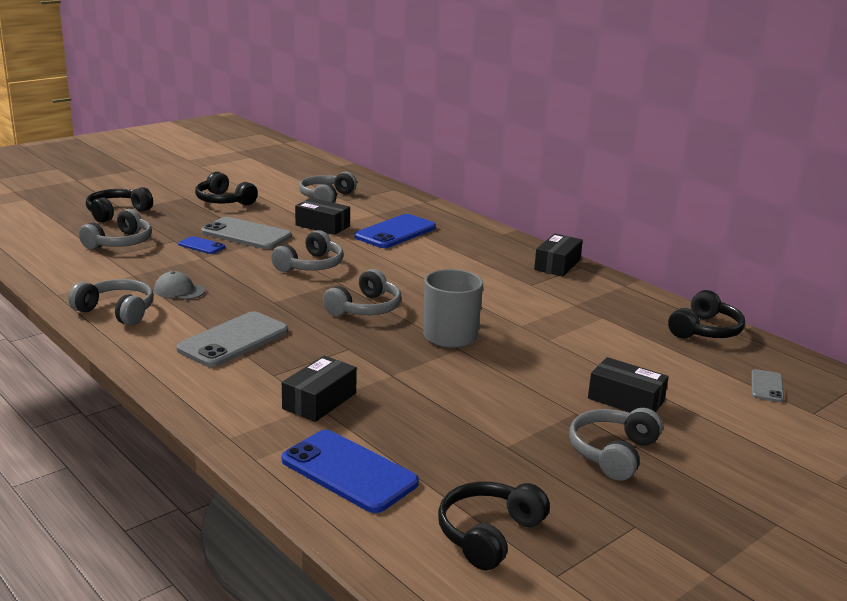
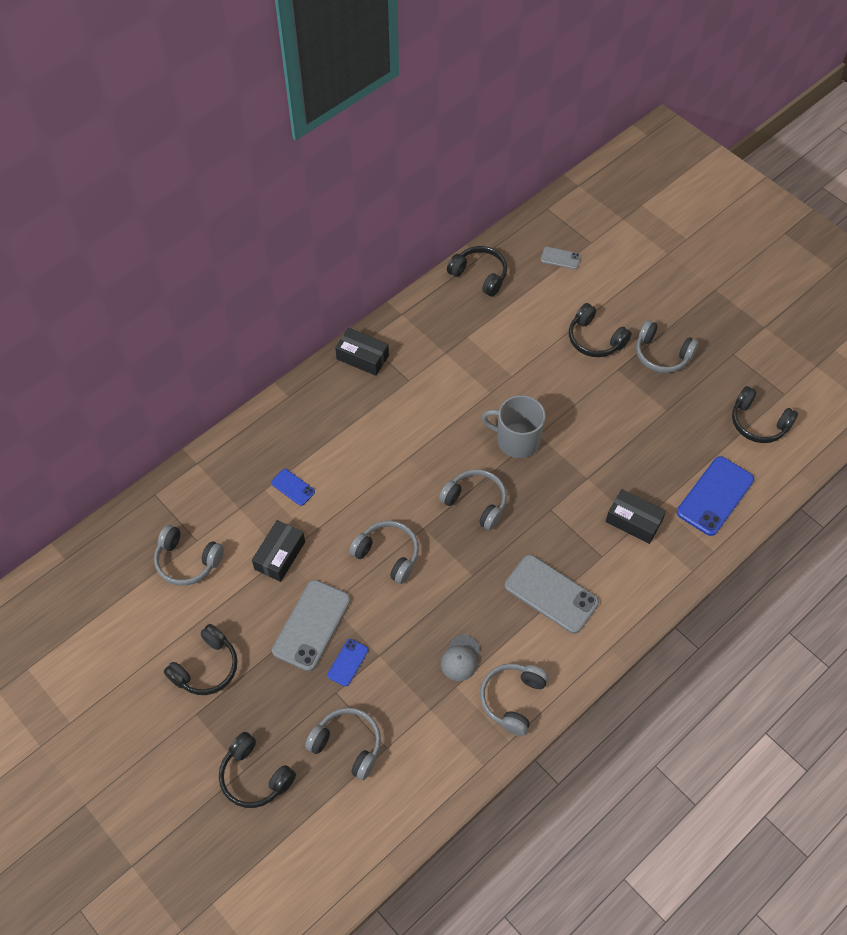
camera: 90 degrees left, 35 degrees up
(395, 232) = (293, 487): blue phone -> blue phone, size x0.51
(625, 400) = (595, 339): black box -> black headphones

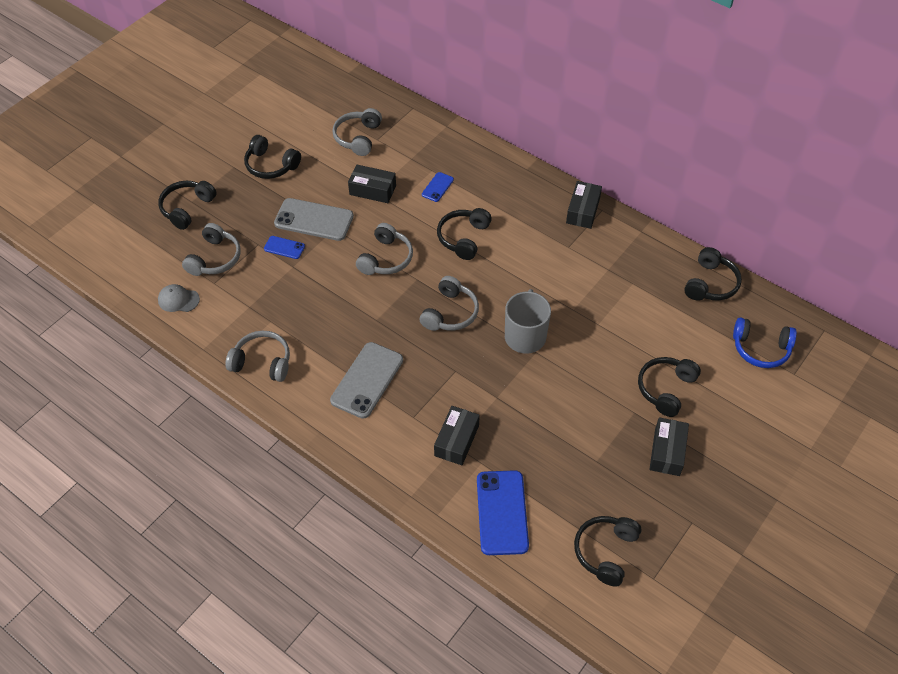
camera: 80 degrees right, 5 degrees down
(375, 473) = (463, 238): none -> black headphones
(460, 658) = (296, 321): grey cap -> grey cap (178, 300)
(560, 258) = (760, 348): grey phone -> blue headphones
(662, 354) = (667, 452): grey headphones -> black box
(715, 496) = (502, 512): blue phone -> blue phone turned 60 degrees clockwise

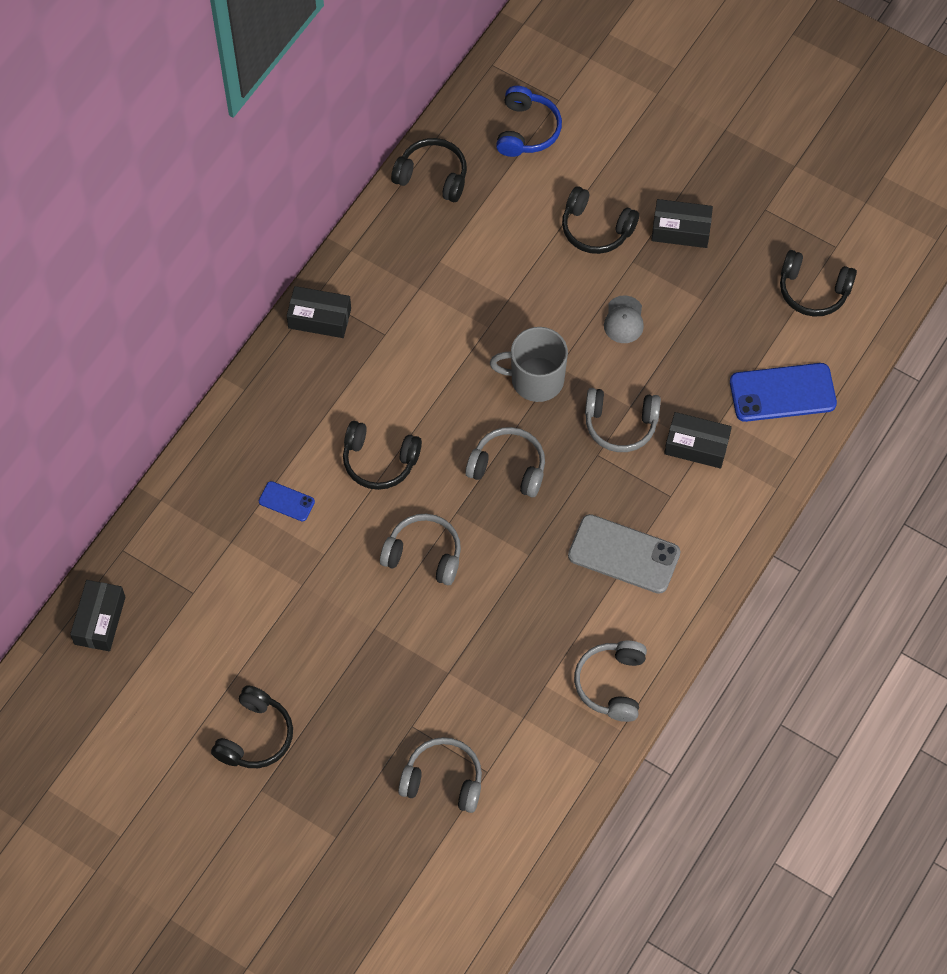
camera: 95 degrees left, 10 degrees up
(178, 300) = (521, 813): grey cap -> grey cap (624, 320)
(187, 208) = (351, 840): black headphones -> none
(284, 247) = (415, 689): blue phone -> none
(314, 220) = (360, 658): grey phone -> none
(358, 137) = (190, 620): grey headphones -> grey headphones (620, 424)
(372, 190) = (297, 587): black box -> black box (100, 620)

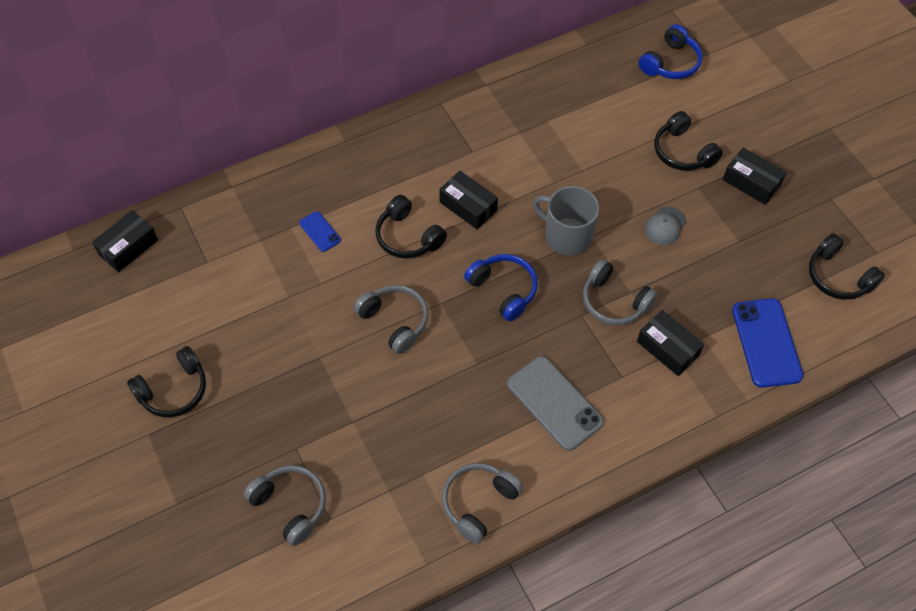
camera: 30 degrees right, 5 degrees down
(319, 318) = (432, 119): black box -> black box (468, 206)
(432, 176) = (579, 63): black headphones -> none
(508, 468) = (503, 290): grey headphones -> blue headphones
(782, 393) = (766, 343): blue phone -> blue phone turned 60 degrees clockwise

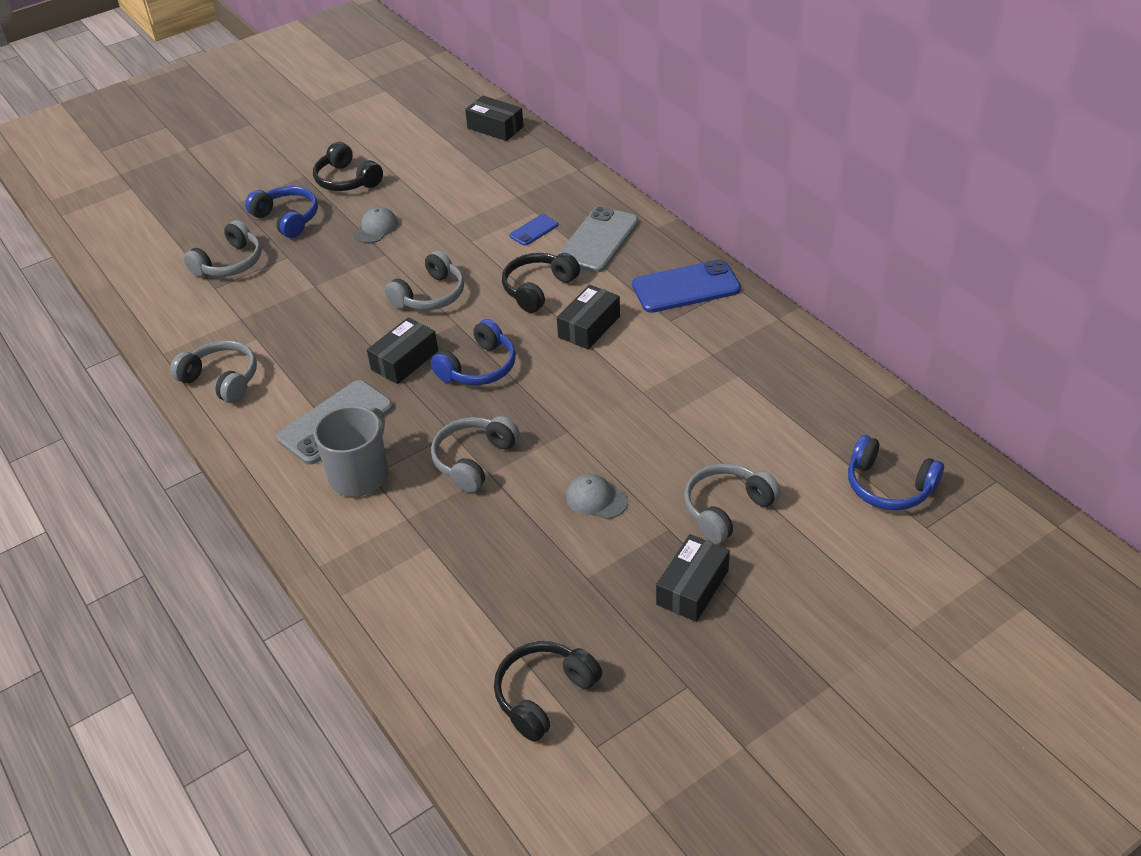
camera: 85 degrees right, 15 degrees down
(227, 450) = (287, 219): none -> blue headphones
(272, 364) = (376, 228): none -> grey cap
(350, 185) = (598, 240): none -> grey phone
(567, 236) = (563, 410): grey mug -> grey mug (360, 474)
(668, 348) = (411, 513): black box -> black box (405, 360)
(683, 152) = (727, 509): black headphones -> grey headphones
(766, 343) = (426, 612): blue phone -> blue phone (686, 287)

